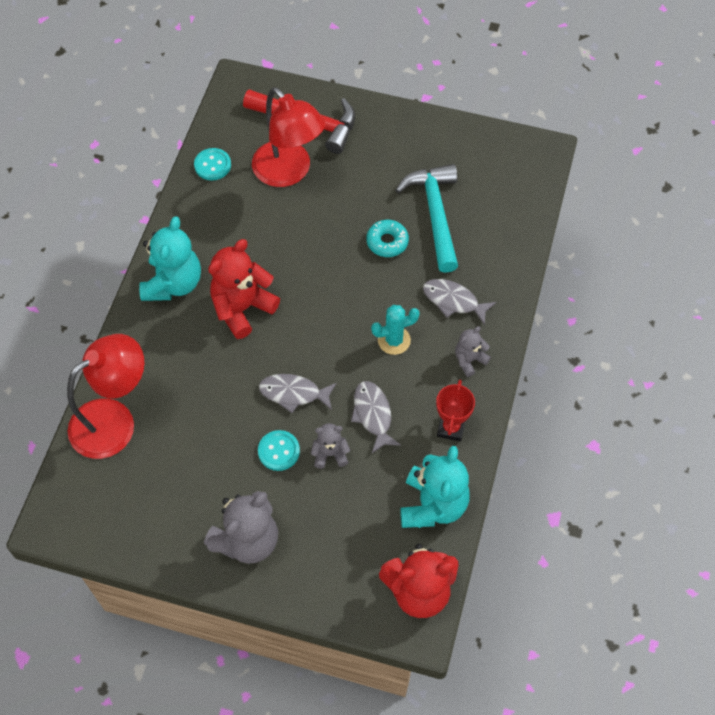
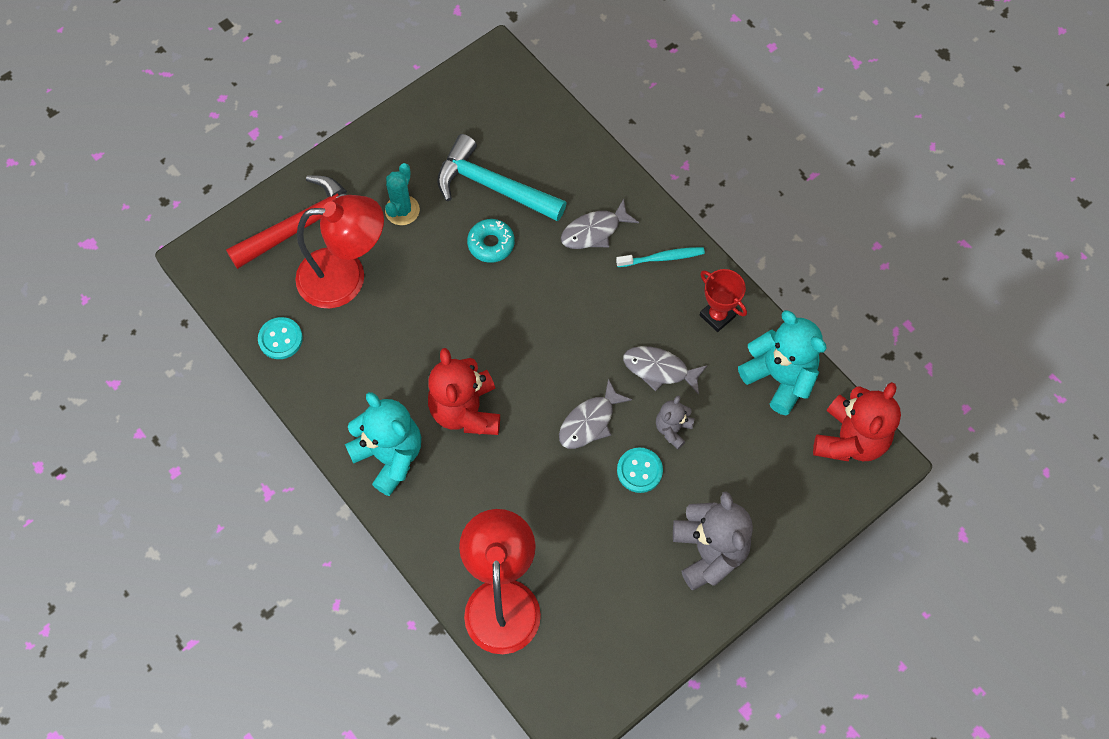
camera: 55 degrees left, 5 degrees up
(394, 340) = (597, 304): turquoise cactus -> turquoise cactus (402, 210)
(469, 360) = (662, 258): grey teddy bear -> turquoise toothbrush

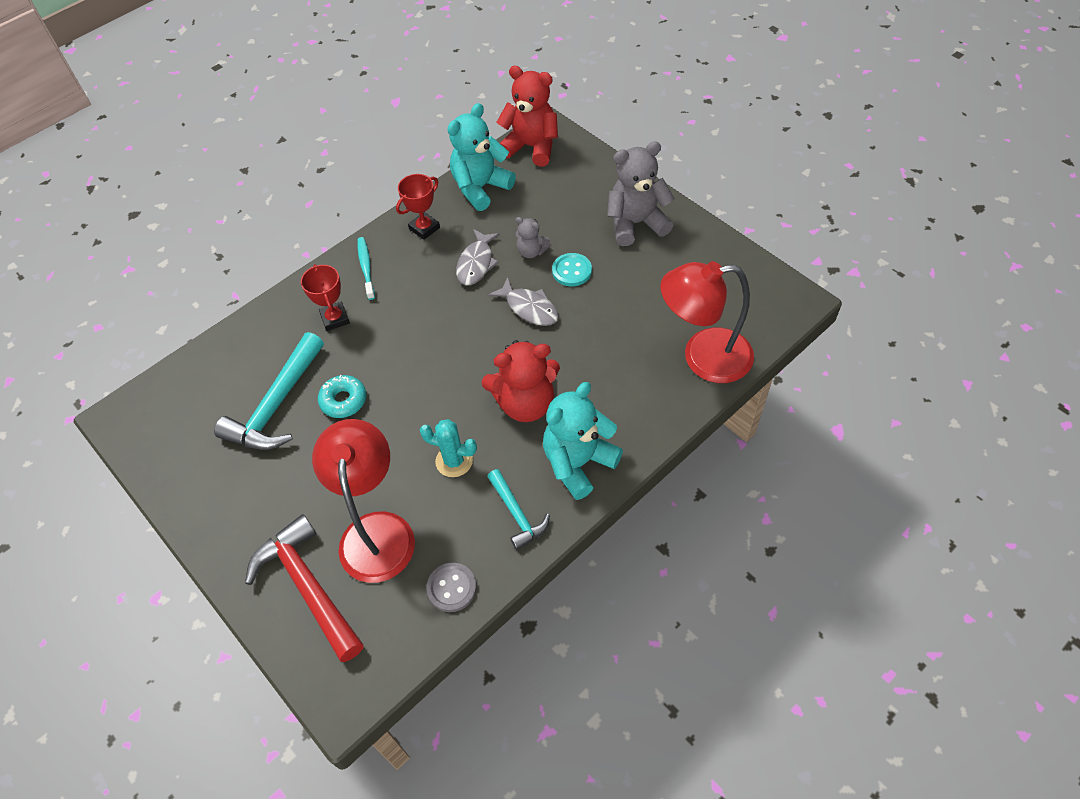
camera: 90 degrees left, 10 degrees down
(280, 339) = (452, 588): turquoise button -> grey button
(343, 396) = (517, 514): none -> turquoise hammer
(402, 210) = (297, 485): turquoise cactus -> turquoise cactus (454, 461)
(594, 231) = (335, 318): grey fish -> red trophy

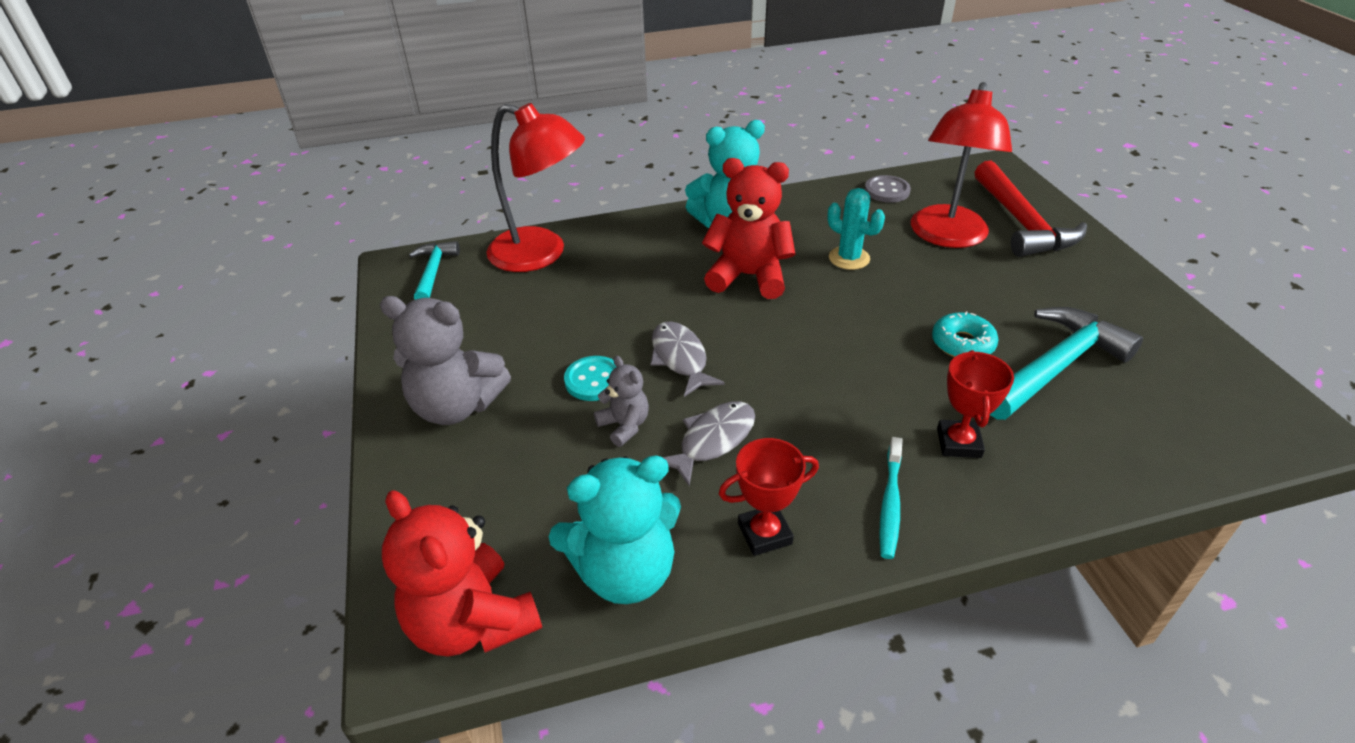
camera: 155 degrees left, 15 degrees down
(517, 514) = (807, 211): turquoise hammer -> turquoise hammer (433, 272)

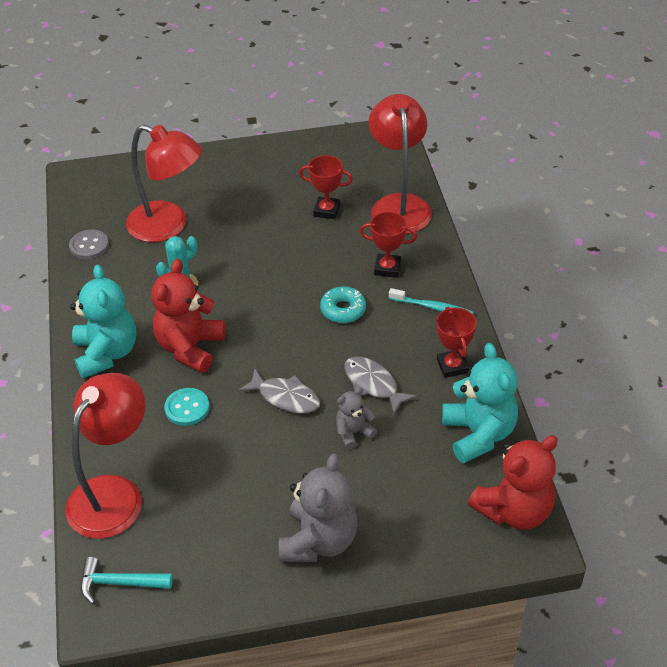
camera: 85 degrees left, 5 degrees up
(594, 380) = (301, 451): turquoise button -> turquoise button (187, 408)
(680, 358) = (285, 397): grey fish -> grey fish turned 135 degrees counterclockwise
(962, 344) = (296, 246): turquoise donut -> turquoise donut (343, 310)
(1021, 223) = (162, 183): red hammer -> none
(1055, 367) = (326, 210): turquoise hammer -> red trophy
(1120, 450) = (399, 205): none -> red lamp

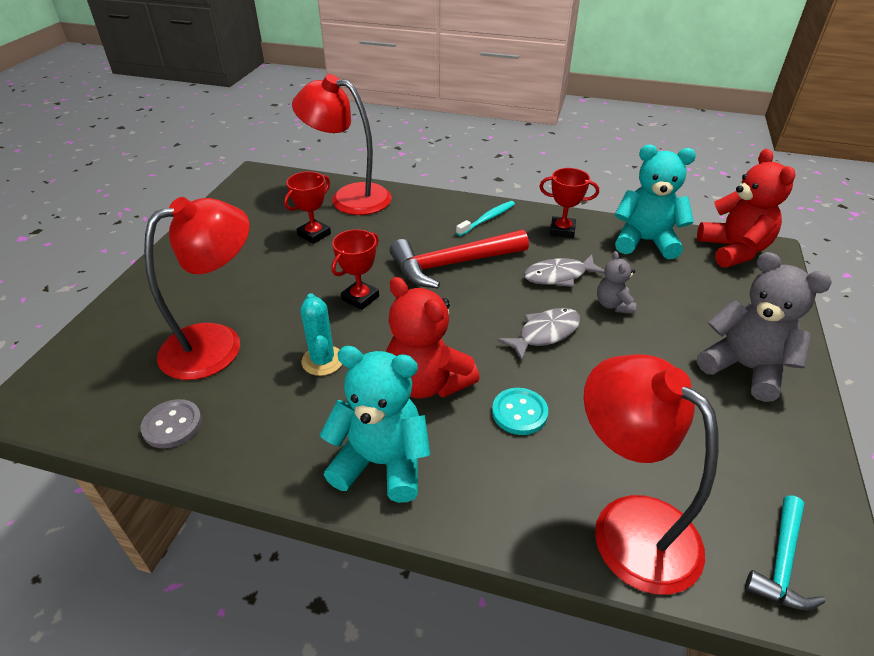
camera: 65 degrees left, 5 degrees down
(343, 310) = (453, 264): turquoise donut -> red hammer
(387, 268) = (421, 226): red trophy -> red trophy (360, 298)

